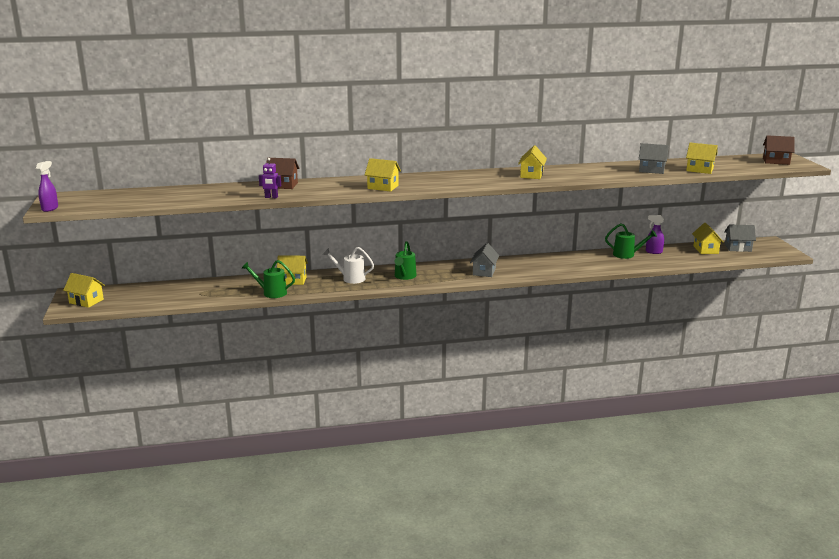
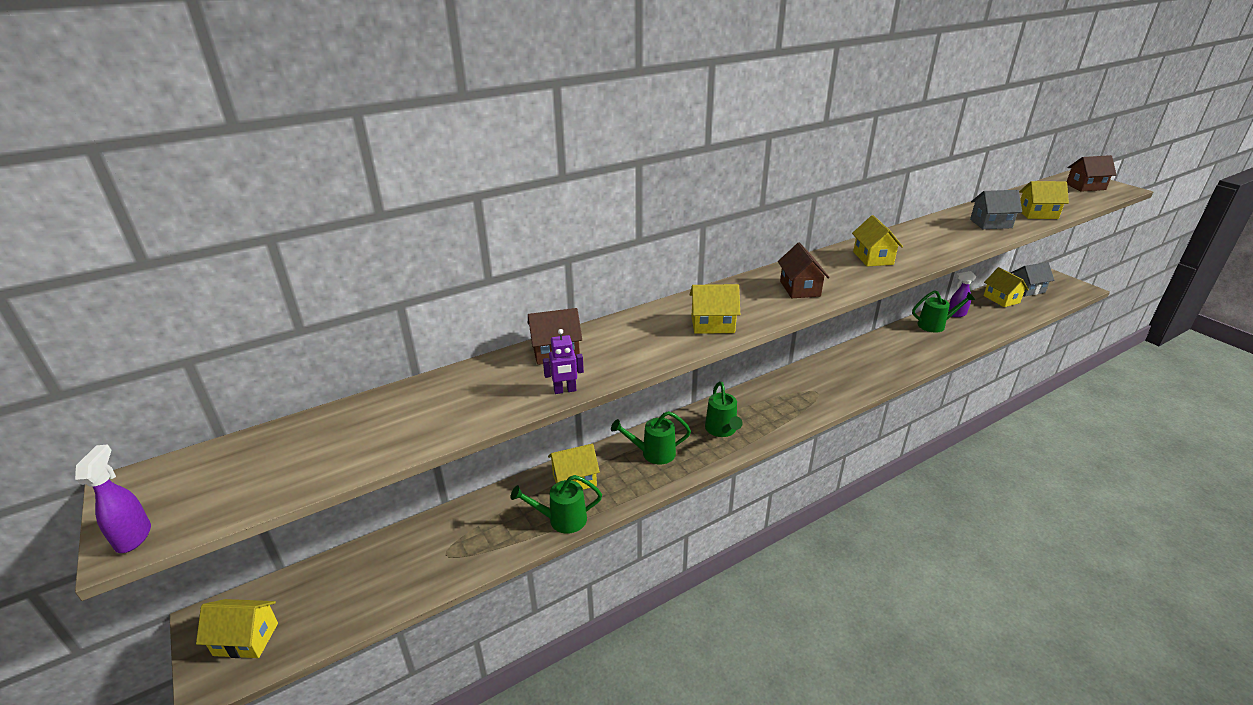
camera: 20 degrees left, 10 degrees up
(350, 278) = (653, 453): white watering can -> green watering can
(459, 181) = (800, 288): none -> brown house
(484, 271) = (811, 394): grey house -> none

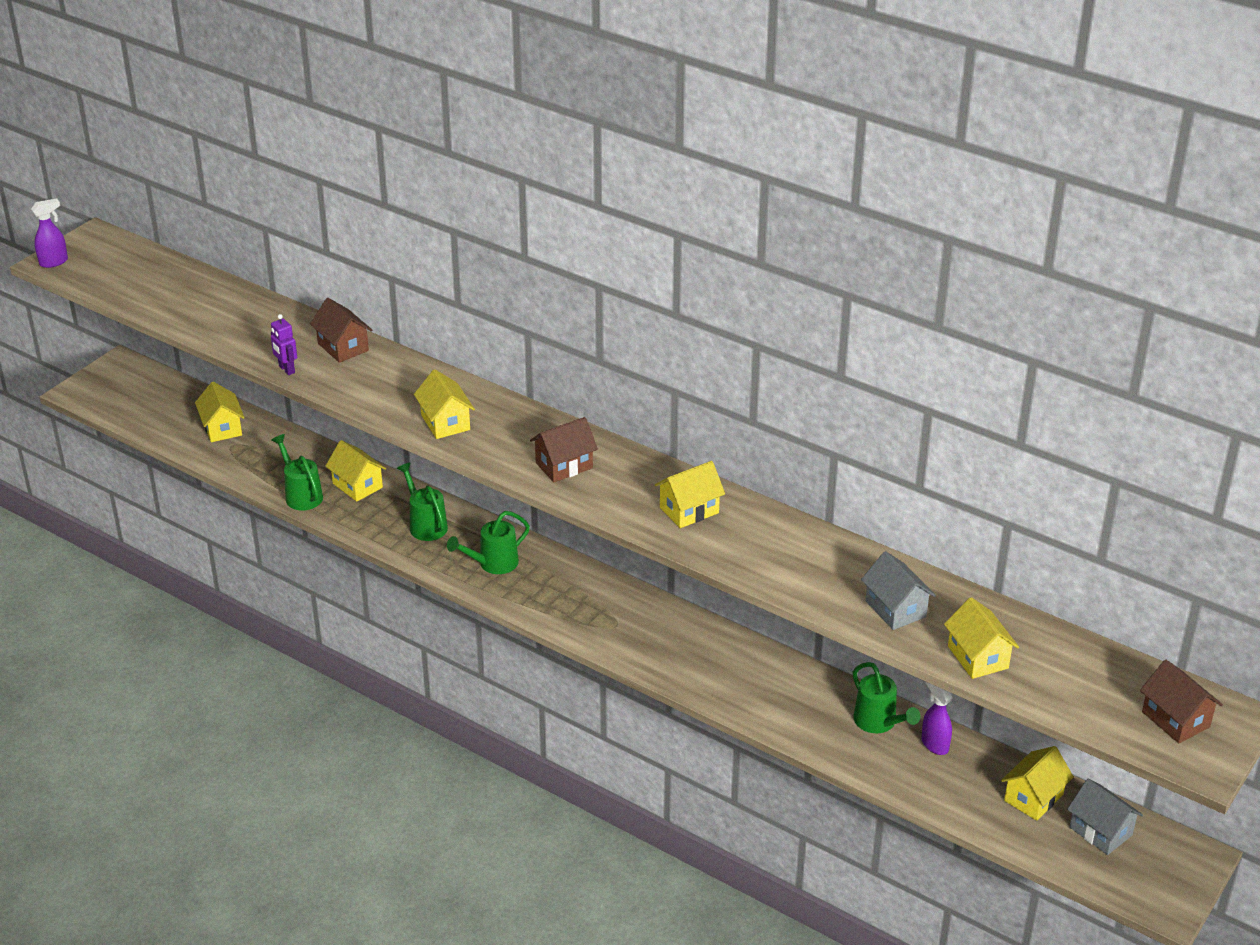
camera: 65 degrees right, 5 degrees up
(246, 639) = (112, 388): yellow house -> yellow house (222, 428)

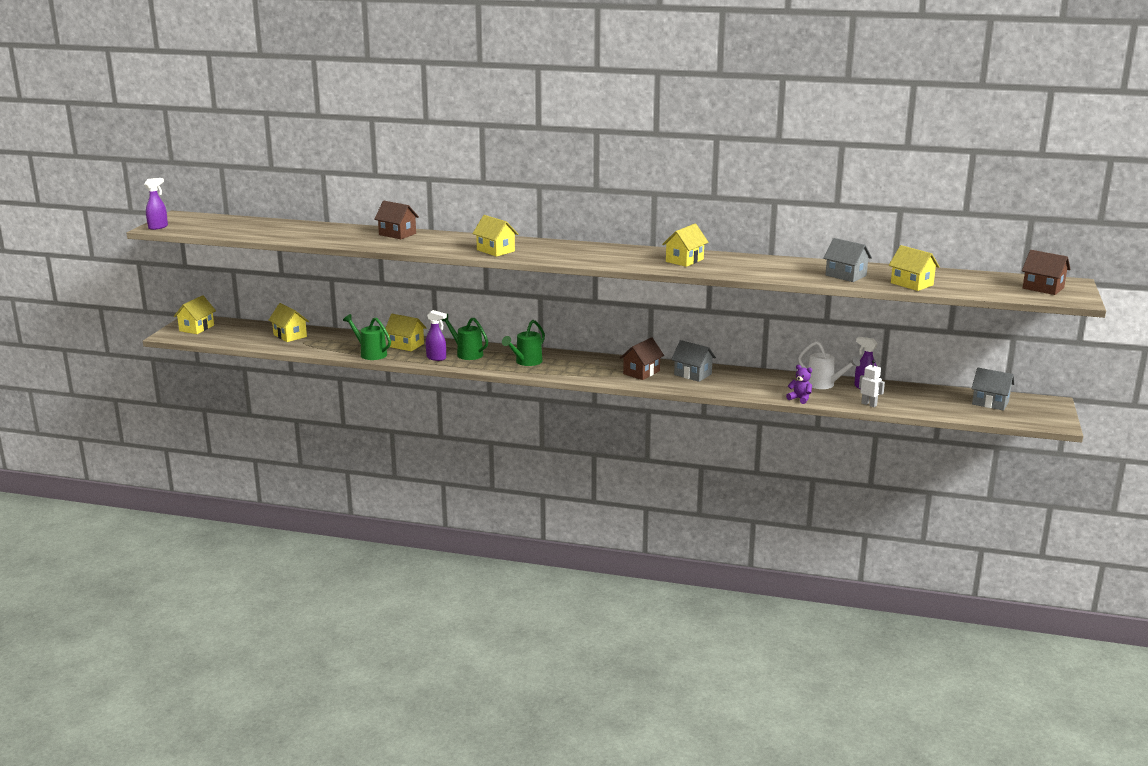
camera: 20 degrees left, 15 degrees down
(286, 369) = (367, 245): purple robot -> none
(380, 525) = (436, 358): none -> purple spray bottle
(564, 465) = (589, 255): brown house -> brown house (641, 372)
(704, 650) = (692, 374): none -> grey house
(820, 747) = (800, 399): none -> purple teddy bear
(879, 723) = (824, 385): green watering can -> white watering can
(913, 786) = (869, 404): none -> white robot
(1033, 797) = (940, 397): yellow house -> yellow house (196, 328)

